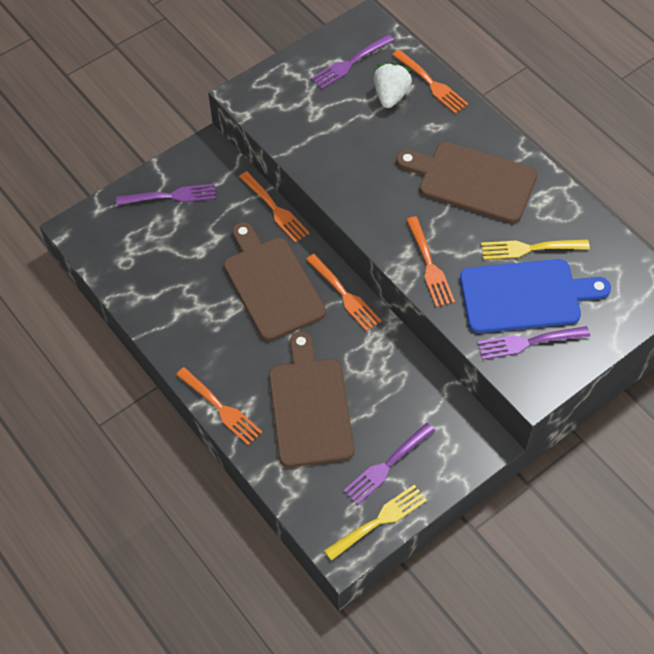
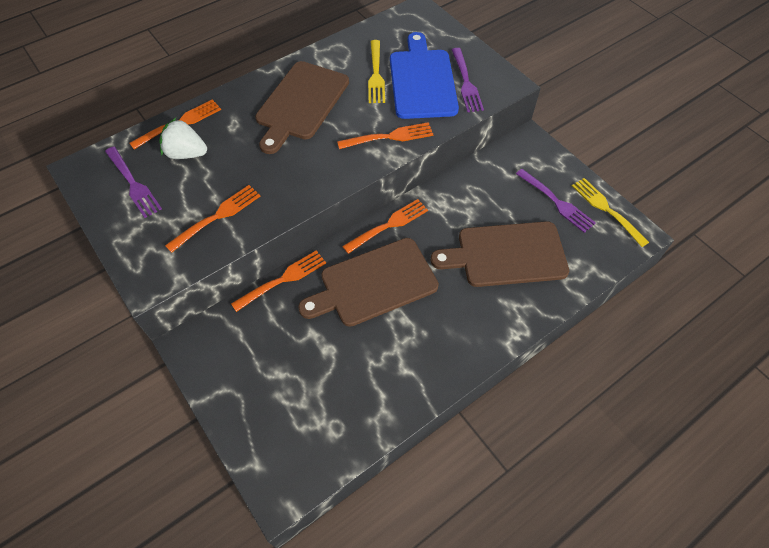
camera: 90 degrees left, 0 degrees up
(170, 196) = (250, 382): purple fork -> none
(220, 408) = (513, 328): orange fork -> orange fork (217, 217)

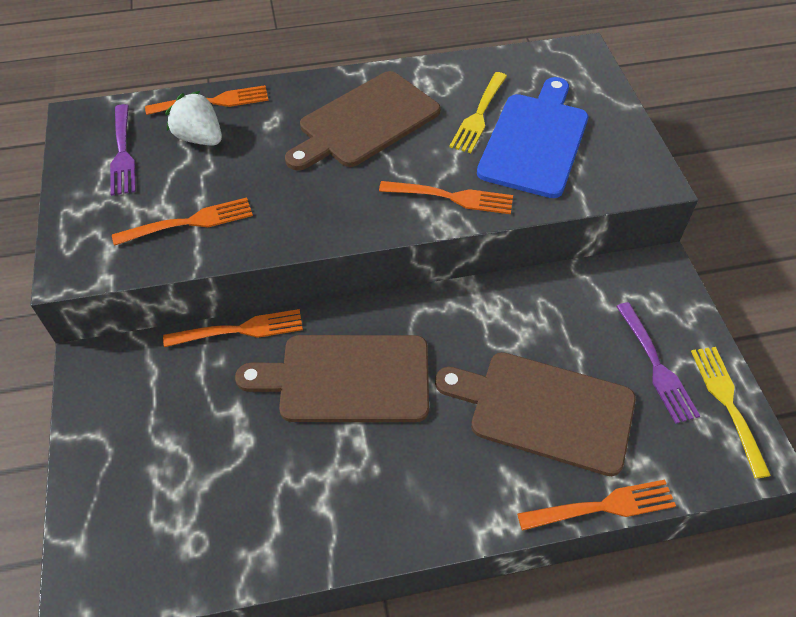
camera: 25 degrees right, 5 degrees down
(388, 225) = (406, 312): orange fork -> orange fork (601, 507)
(465, 82) = (593, 160): purple fork -> none

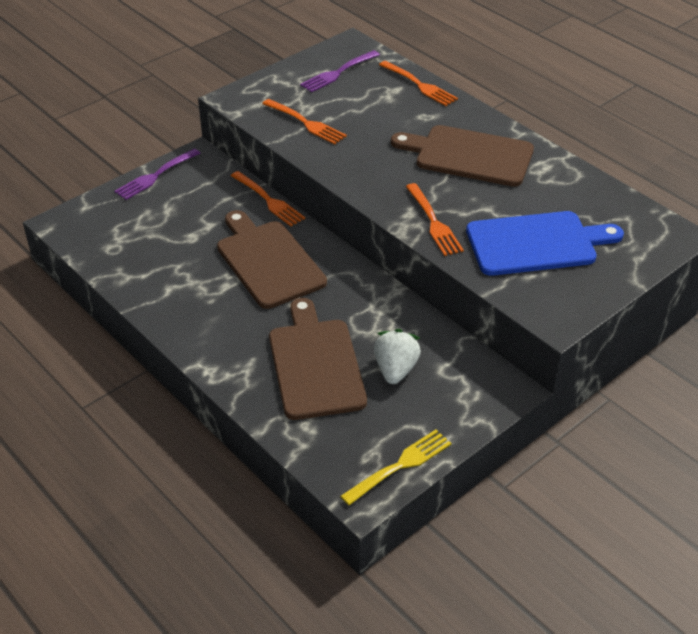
camera: 60 degrees right, 10 degrees down
(199, 138) = (380, 95): white strawberry -> white strawberry (395, 370)
(479, 114) = (535, 205): yellow fork -> none
(601, 507) = (257, 418): orange fork -> none
(655, 365) = (404, 413): purple fork -> purple fork (156, 175)

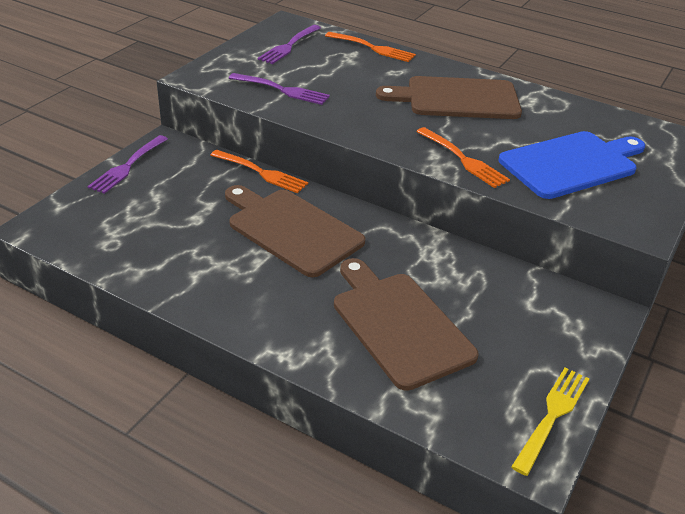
camera: 20 degrees left, 5 degrees down
(305, 123) = (281, 90): orange fork -> purple fork
(395, 370) = (485, 314): white strawberry -> none

